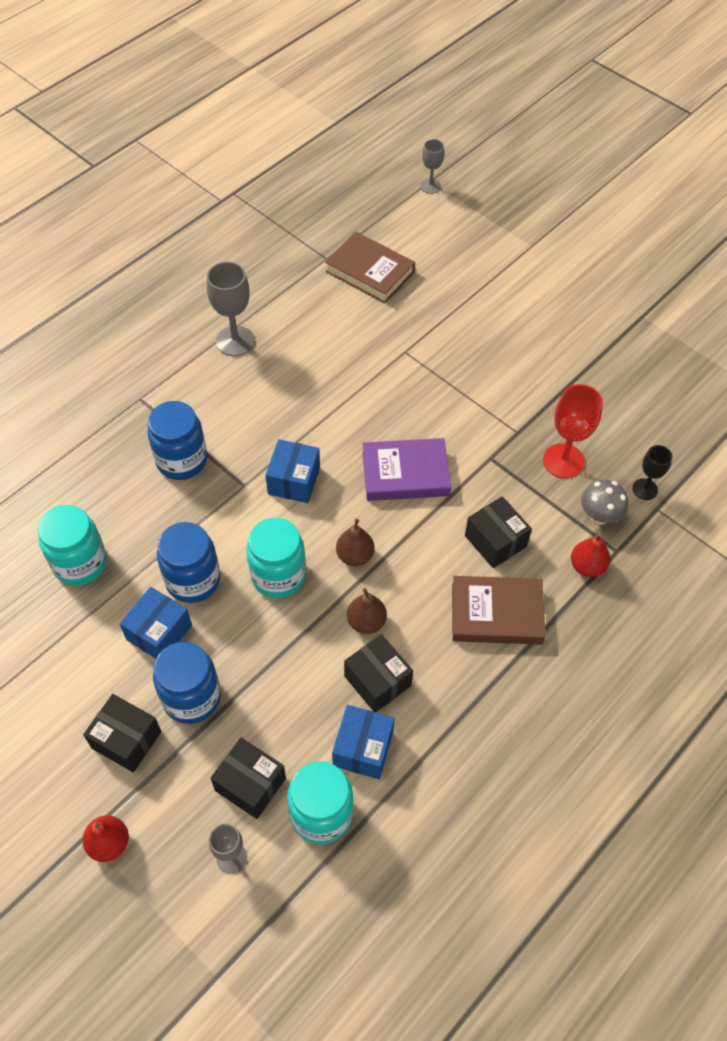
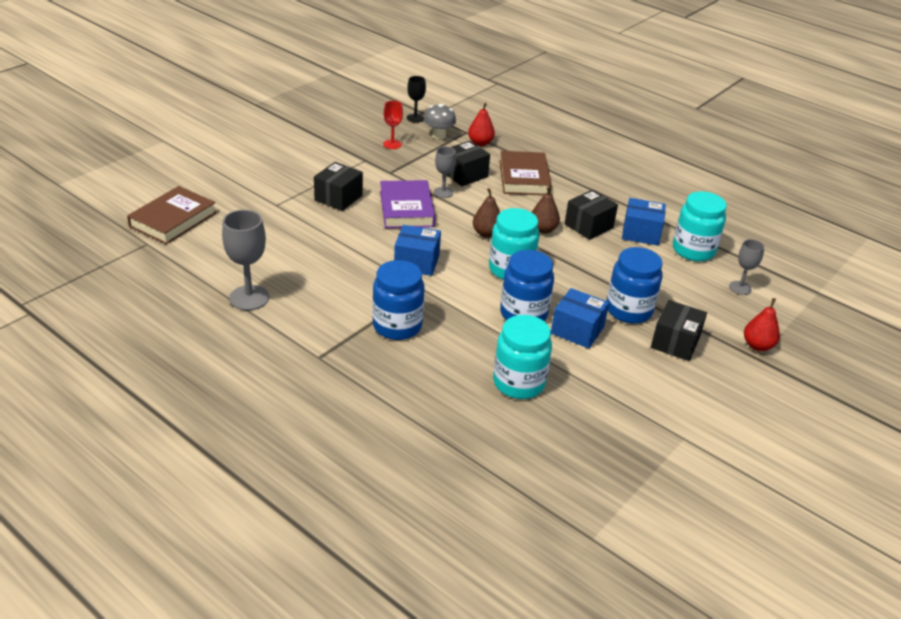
camera: 95 degrees left, 20 degrees down
(250, 784) = (685, 280): black box -> black box (338, 198)
(430, 186) = (65, 184): grey goblet -> grey goblet (443, 192)
(563, 461) = (392, 144): red goblet -> red goblet, size x0.60

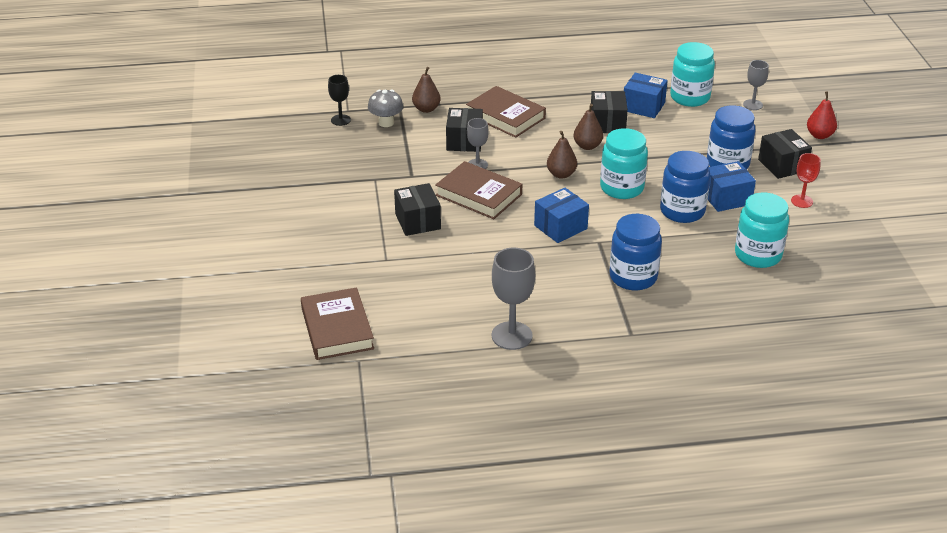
camera: 45 degrees left, 0 degrees up
(392, 144) = (368, 153): red goblet -> red goblet (801, 201)
(406, 209) = (479, 195): purple book -> brown book
(480, 143) = (426, 109): red pear -> brown pear
(641, 233) = (643, 106): blue box -> blue box turned 60 degrees clockwise

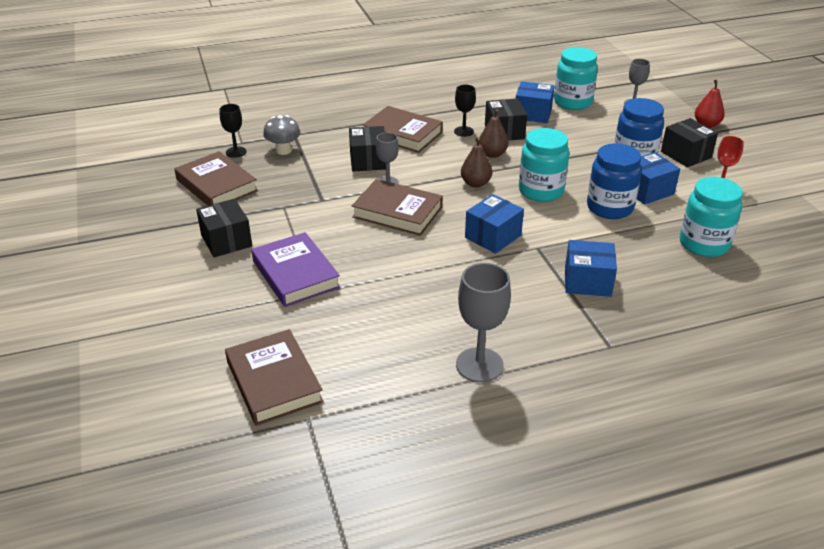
camera: 10 degrees left, 0 degrees up
(317, 152) = (216, 185): none -> brown book
(373, 242) = (295, 274): none -> purple book
(417, 221) = (340, 246): black box -> black box (226, 241)
(426, 109) = (322, 134): brown pear -> none
(567, 119) = (463, 131): none -> black goblet
(633, 277) = (587, 281): blue jar -> blue box

